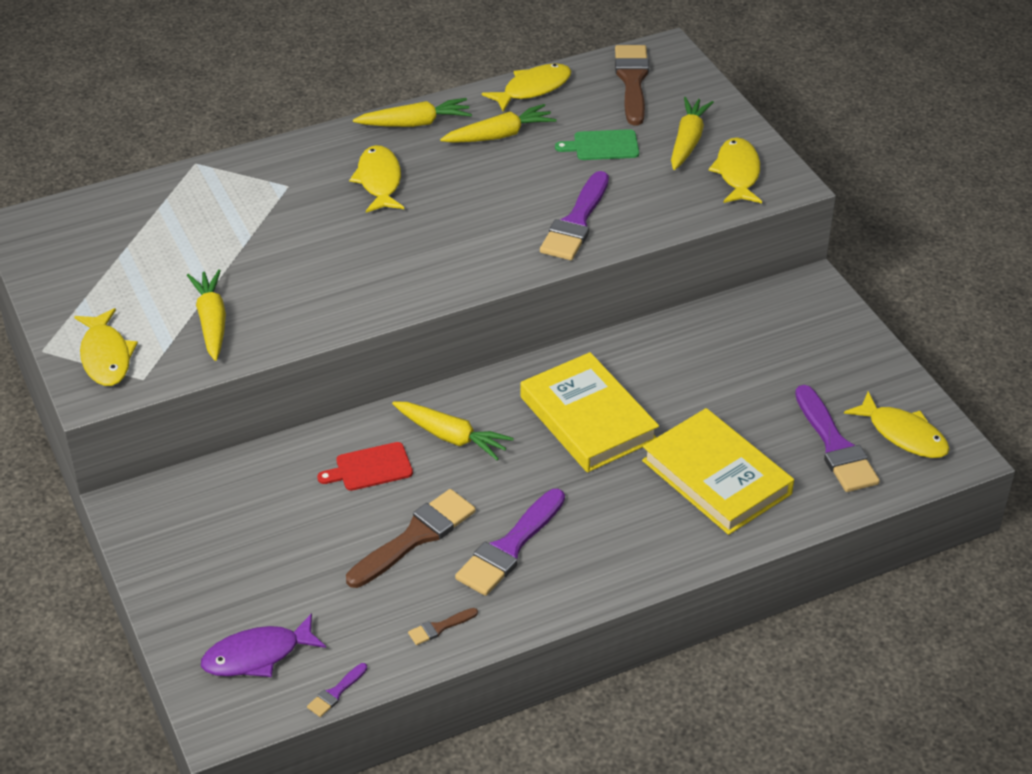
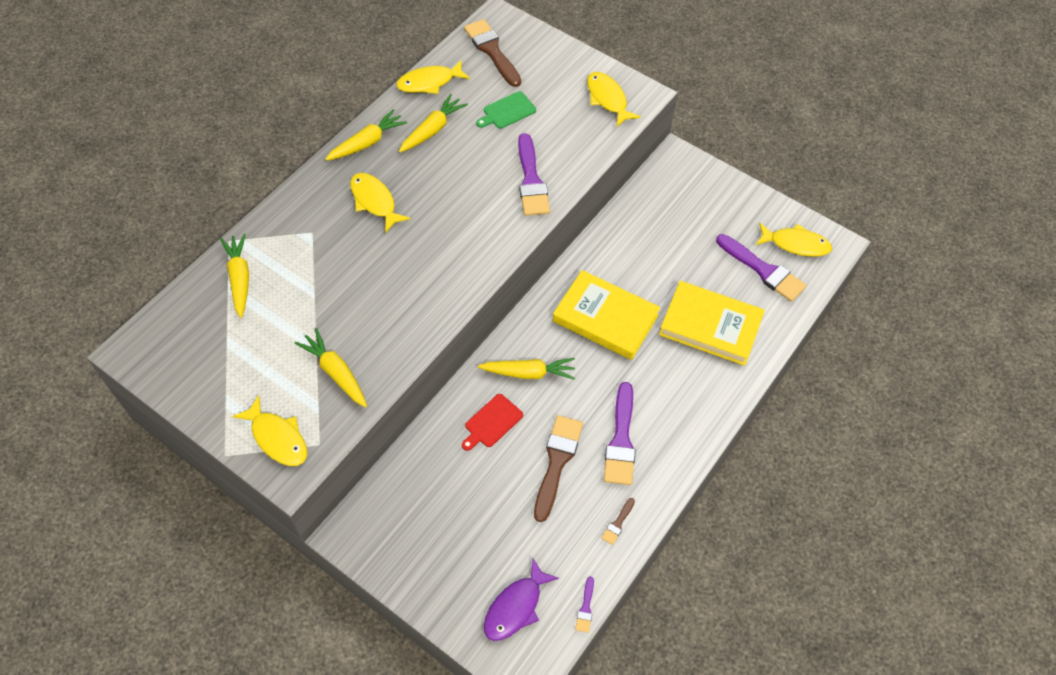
camera: 30 degrees left, 15 degrees up
(533, 89) = (429, 82): yellow fish -> yellow fish turned 135 degrees counterclockwise
(687, 141) = (560, 86): yellow carrot -> yellow carrot (240, 279)

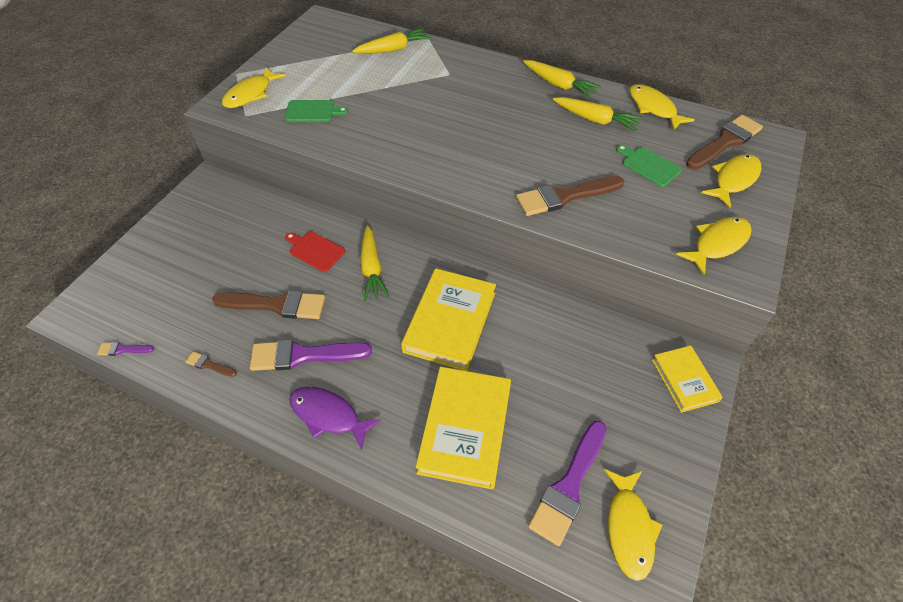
camera: 80 degrees right, 5 degrees down
(336, 373) = (312, 111): yellow carrot -> green cutting board
(375, 201) = (495, 100): yellow fish -> yellow fish (733, 180)
(516, 607) = (132, 296): purple fish -> purple fish (328, 415)
(531, 180) = (565, 196): purple brush -> brown brush
(688, 175) = (684, 380): none -> yellow book

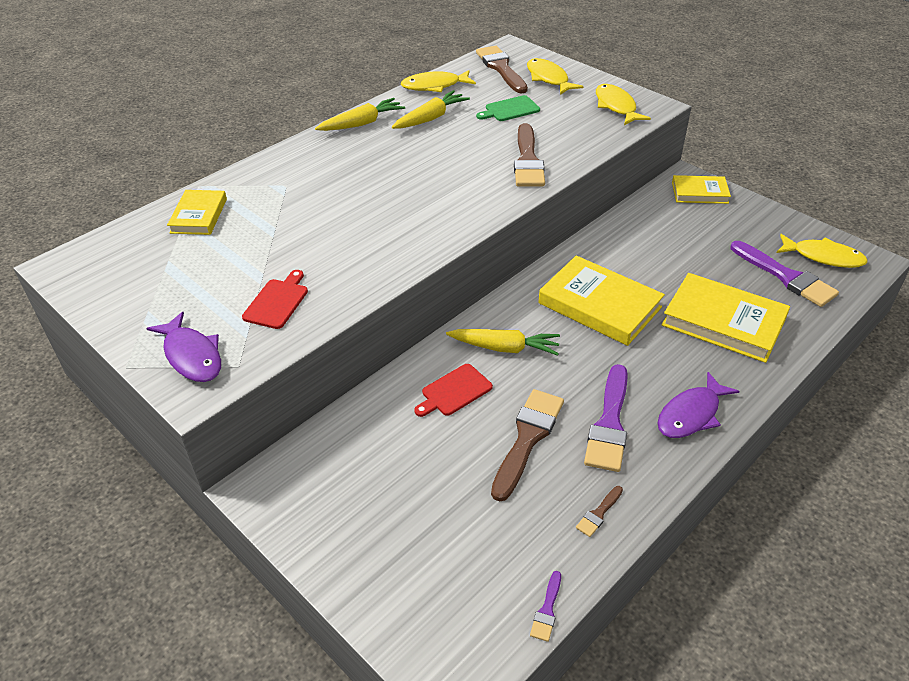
camera: 70 degrees left, 10 degrees down
(251, 94) = (192, 355): yellow fish -> purple fish
(312, 111) = (277, 302): green cutting board -> red cutting board
(393, 49) = (199, 216): yellow carrot -> yellow book

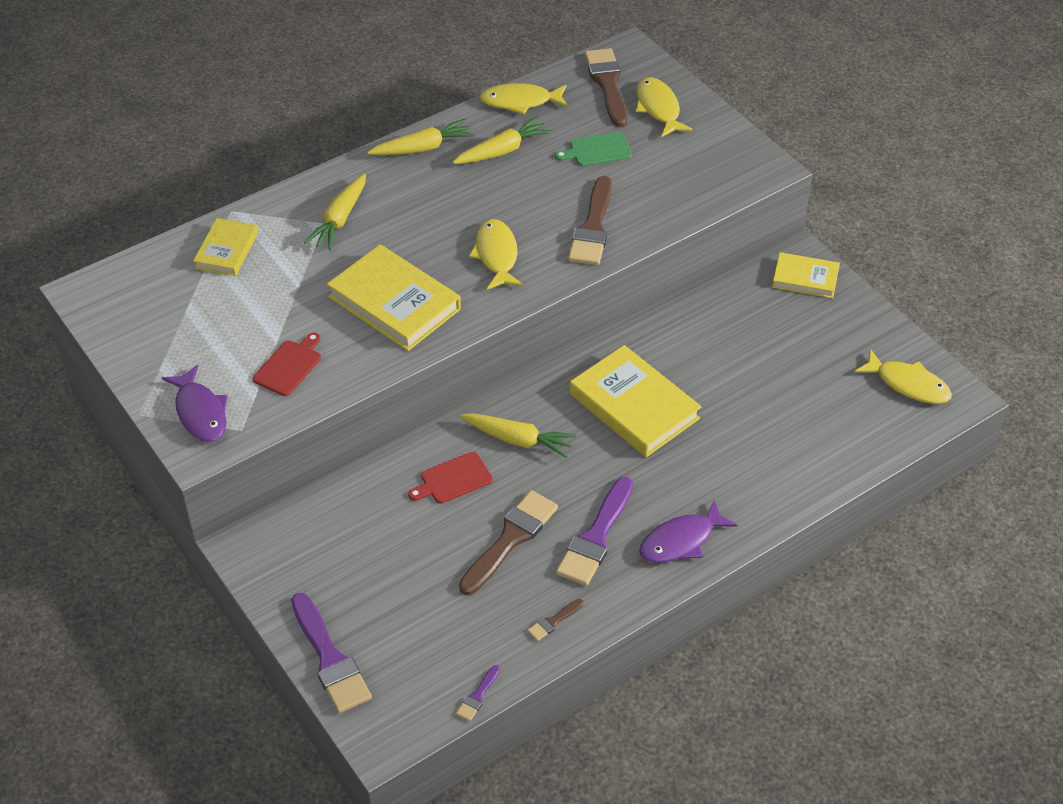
camera: 10 degrees right, 5 degrees up
(301, 180) = (340, 219): none -> yellow carrot
(616, 106) = (722, 163): yellow fish -> yellow fish (496, 255)
(723, 322) = (759, 446): yellow book -> yellow book (394, 303)
(785, 277) = (853, 402): purple brush -> purple brush (330, 658)

